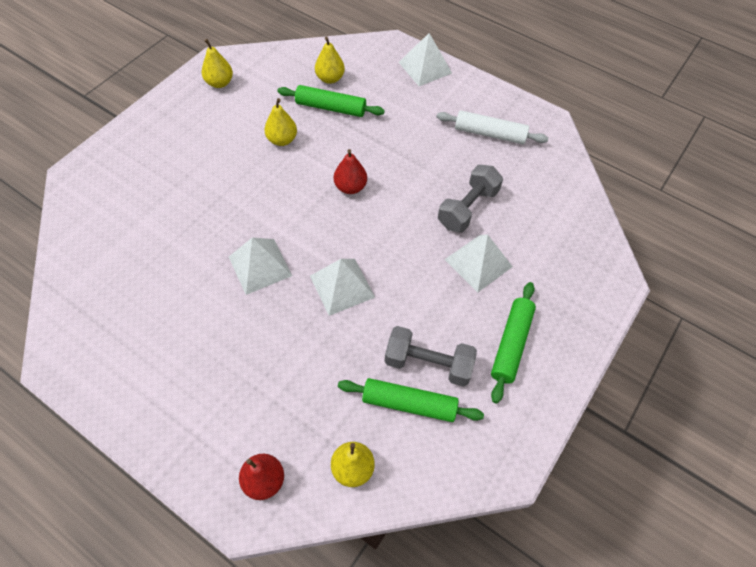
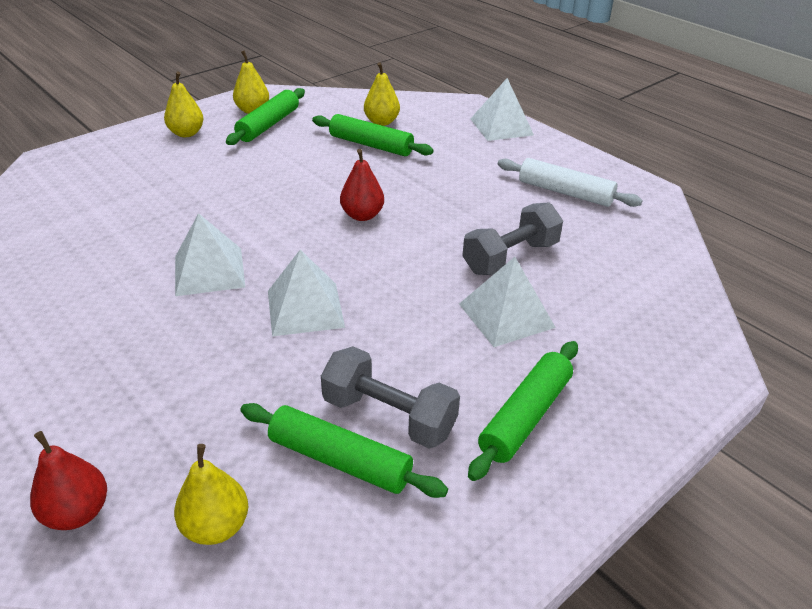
camera: 15 degrees right, 20 degrees down
(240, 98) = (268, 125): none -> green rolling pin
(282, 140) = (299, 164): yellow pear -> yellow pear (186, 133)

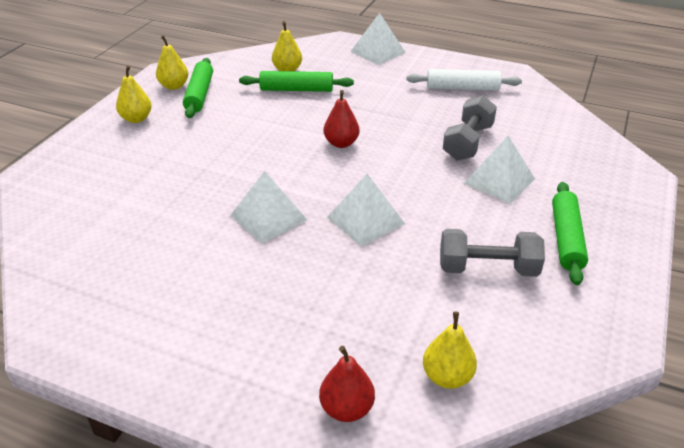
camera: 25 degrees left, 0 degrees up
(340, 460) = (483, 306): green rolling pin -> none

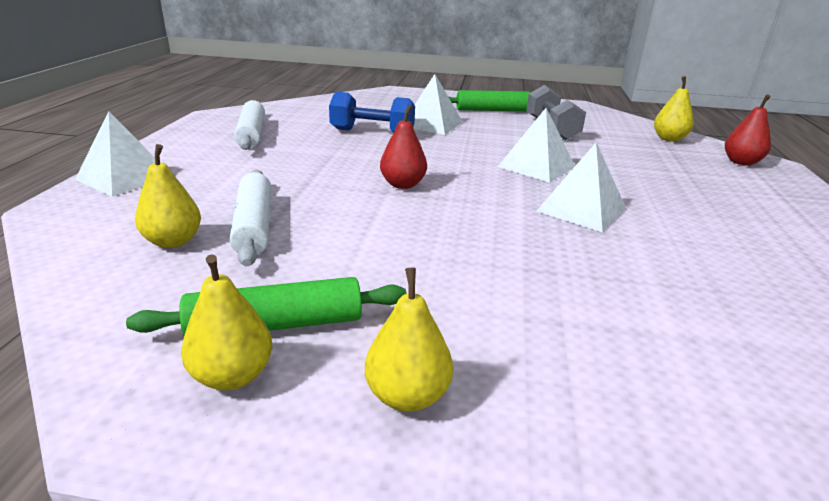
camera: 105 degrees left, 10 degrees down
(296, 89) = (254, 225): green rolling pin -> white rolling pin
(468, 142) = (372, 132): grey dumbbell -> blue dumbbell

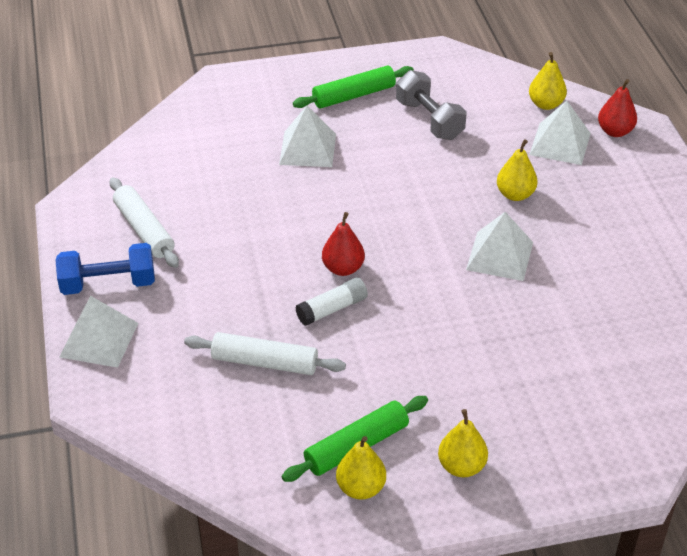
camera: 20 degrees left, 15 degrees up
(173, 241) = (221, 400): yellow pear -> yellow pear (515, 194)
(254, 225) = (265, 362): white rolling pin -> white rolling pin turned 45 degrees counterclockwise
(366, 206) = (332, 309): none -> white glue stick
(372, 132) = (260, 187): blue dumbbell -> blue dumbbell (108, 284)
(536, 166) = (441, 199): white pyramid -> white pyramid (560, 143)

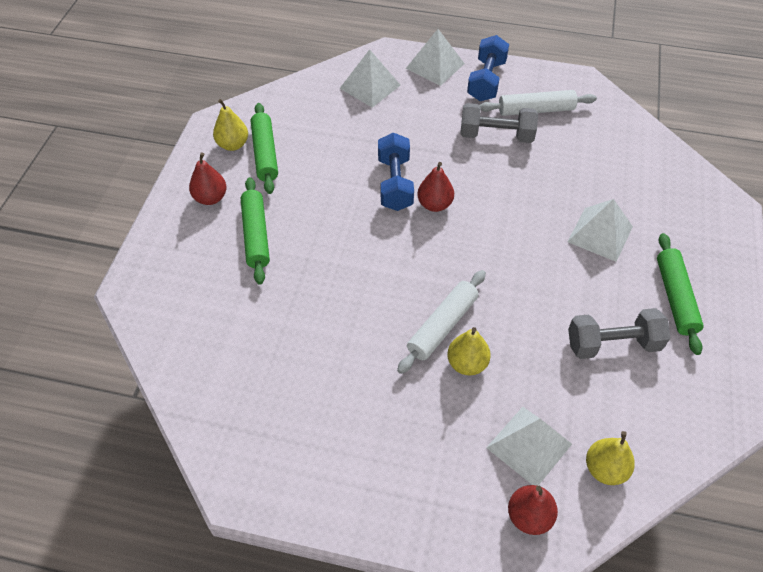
camera: 115 degrees right, 10 degrees up
(206, 250) = (496, 135): none -> grey dumbbell
(265, 362) = (366, 133): white rolling pin -> white rolling pin (442, 326)
(332, 309) = (395, 183): white glue stick -> blue dumbbell
(461, 466) = (210, 198): yellow pear -> red pear
(484, 397) = (256, 235): none -> green rolling pin
(500, 255) = (393, 313): white pyramid -> white pyramid (370, 86)

